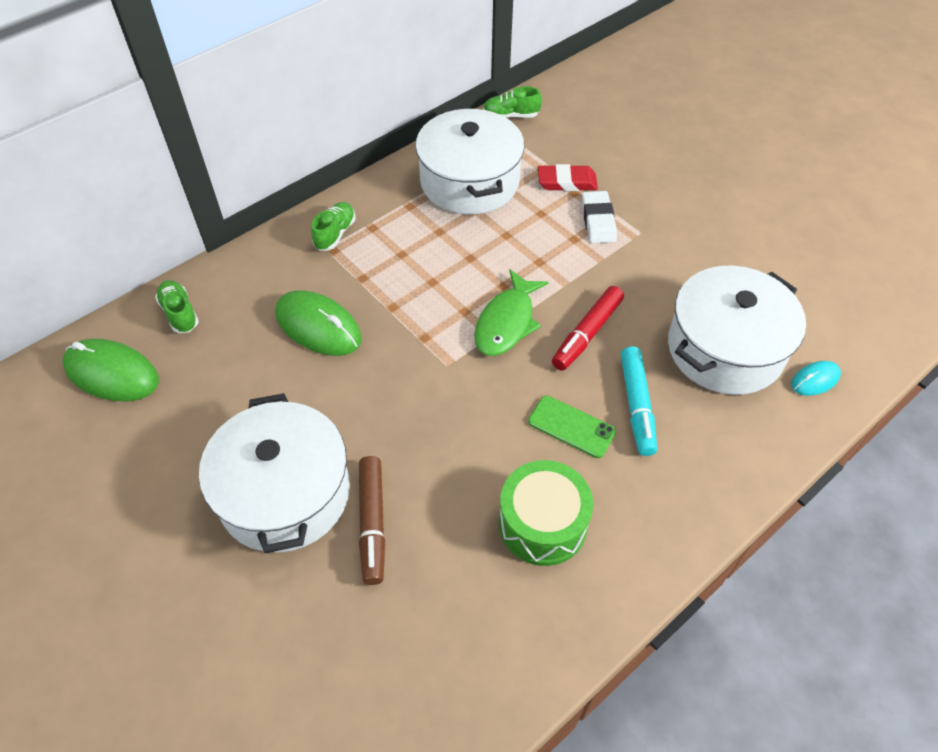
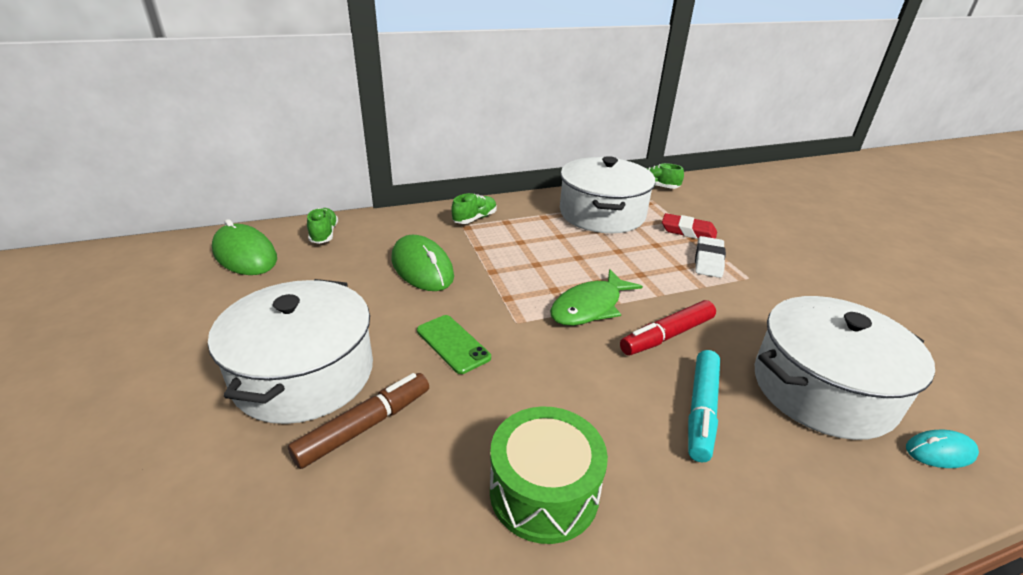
camera: 20 degrees right, 20 degrees down
(372, 523) = (364, 426): brown marker -> brown marker turned 150 degrees counterclockwise
(571, 427) = (618, 407): green phone -> green phone (453, 344)

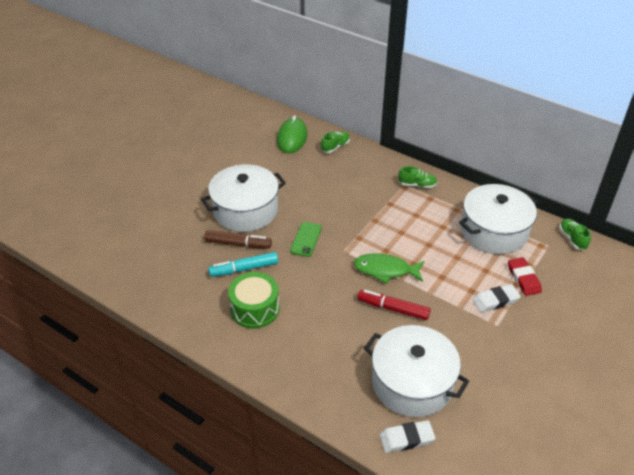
camera: 55 degrees right, 10 degrees up
(422, 268) = (348, 195): green mouse -> none
(701, 410) = (347, 340): turquoise marker -> turquoise marker (244, 269)
(940, 452) = (406, 438): turquoise mouse -> white eraser

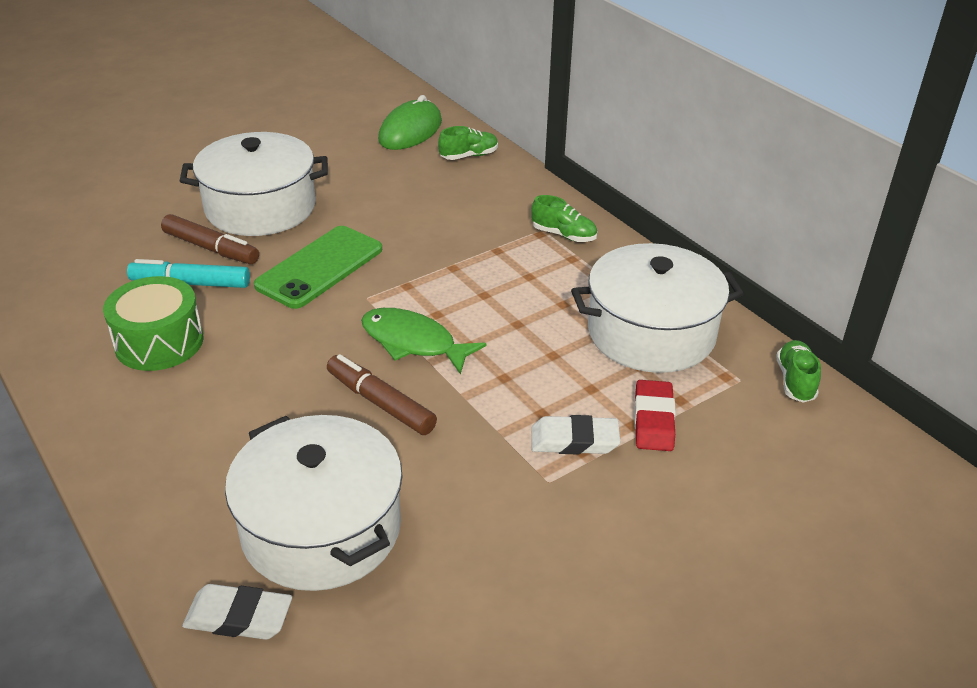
camera: 20 degrees right, 5 degrees down
(306, 239) = (319, 267): green phone -> green phone, size x1.65
(393, 309) = (380, 403): red marker -> brown marker

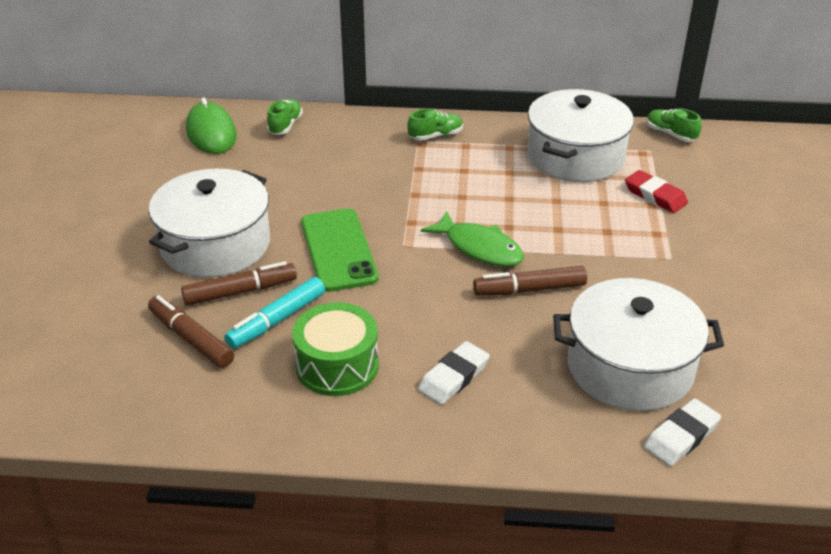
camera: 50 degrees left, 0 degrees up
(130, 256) = (191, 339): none -> brown marker
(413, 342) = (480, 248): green fish -> green fish turned 120 degrees counterclockwise
(574, 440) = (644, 231): white eraser -> white eraser (454, 377)

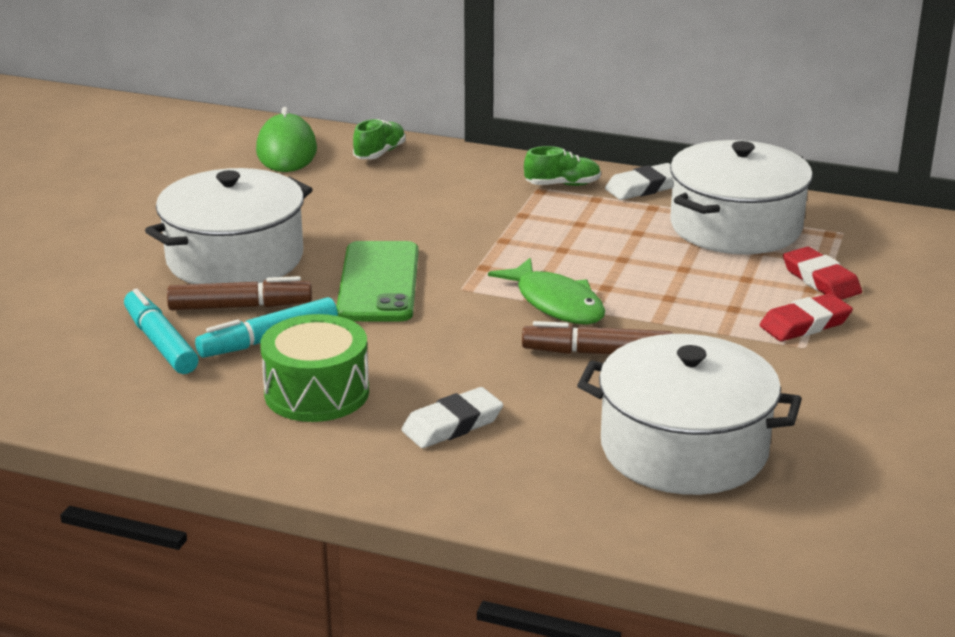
camera: 15 degrees right, 10 degrees down
(191, 339) = (160, 343): brown marker -> turquoise marker
(662, 237) = (805, 324): none -> red eraser
(670, 134) = (880, 218): green shoe -> none
(681, 436) = (711, 527): white eraser -> white eraser (644, 187)

